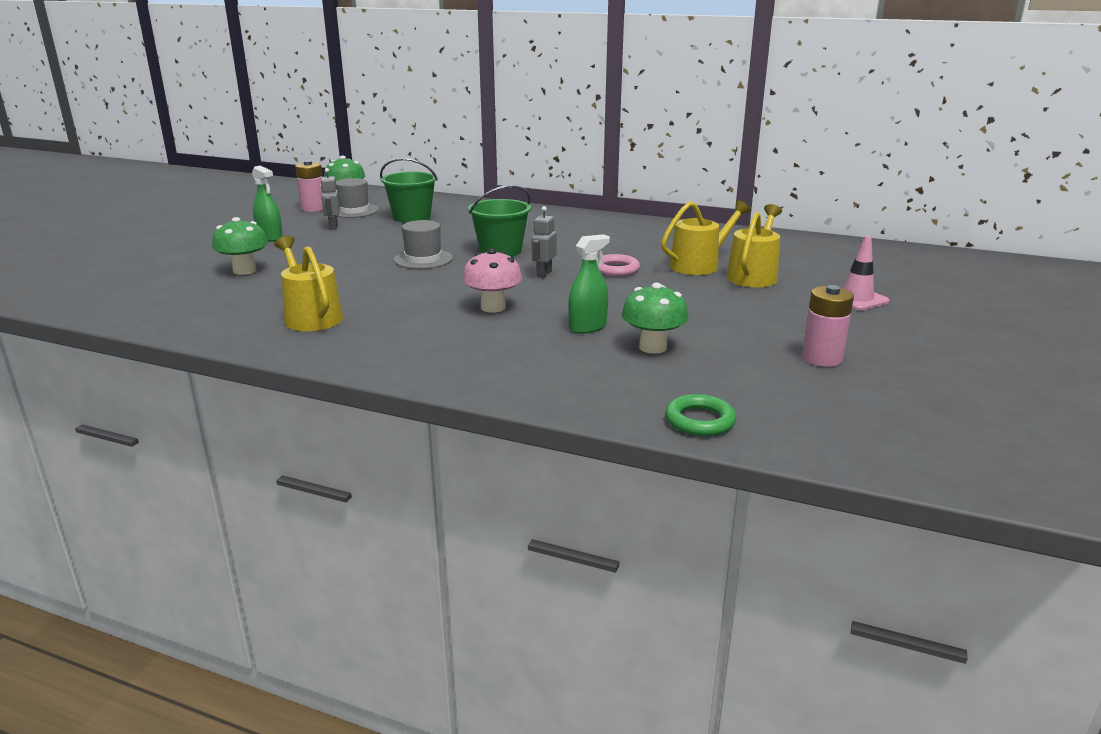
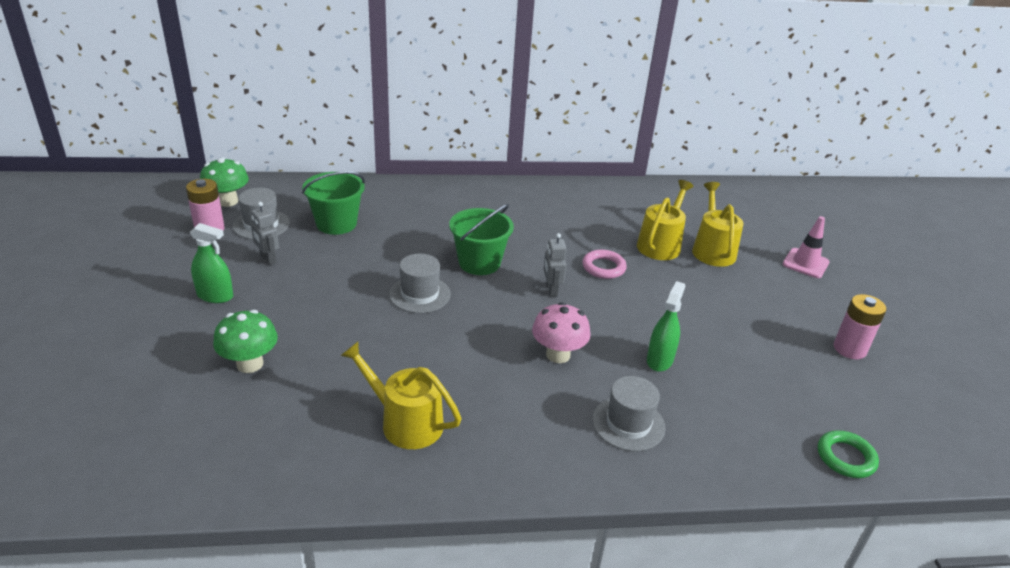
camera: 30 degrees left, 10 degrees up
(498, 354) = (628, 423): none -> grey hat
(653, 347) = (731, 372): green mushroom -> none

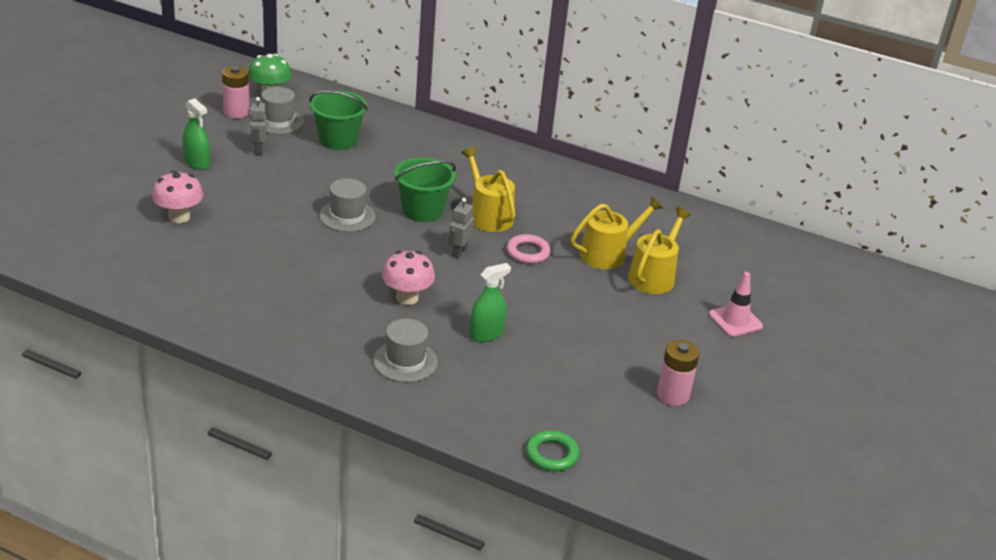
camera: 30 degrees right, 0 degrees up
(250, 364) = (179, 217): green mushroom -> pink mushroom
(405, 422) = (246, 294): yellow watering can -> yellow watering can (488, 215)

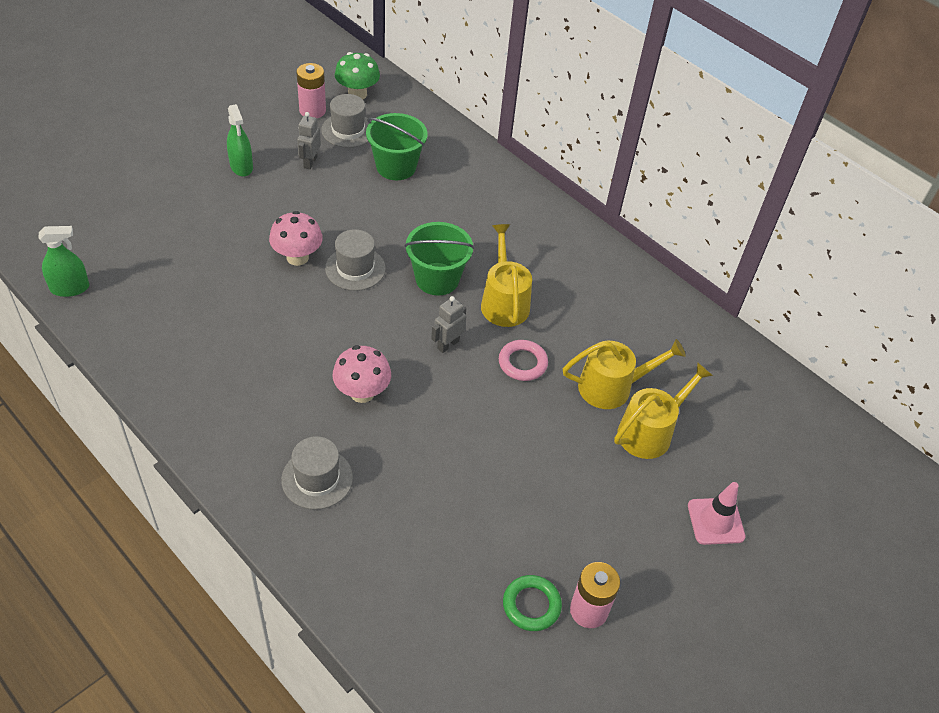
camera: 20 degrees right, 15 degrees up
(179, 217) = (189, 231): pink mushroom -> pink mushroom (297, 257)
(486, 334) = (421, 464): green spray bottle -> green spray bottle (70, 288)
(552, 454) = (409, 655): green ring -> green ring (531, 605)

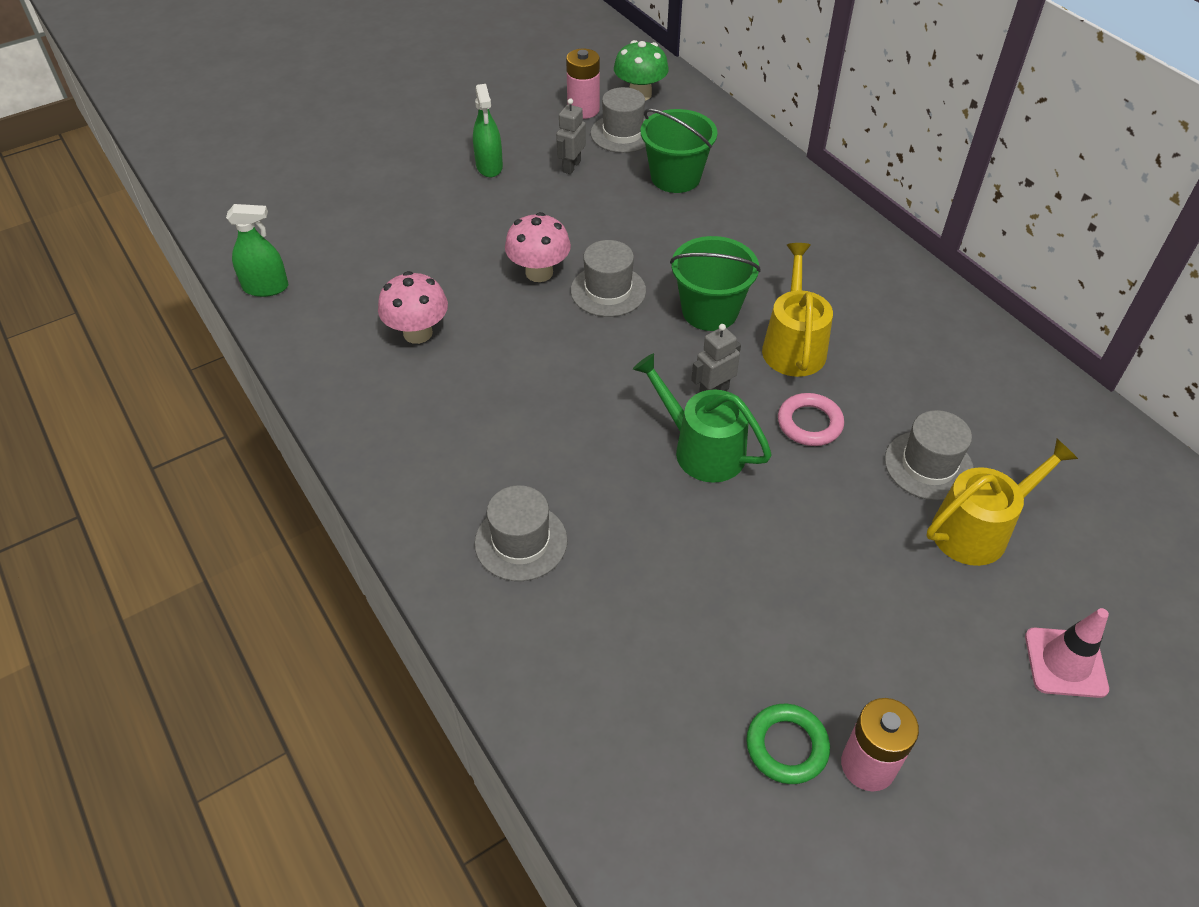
camera: 15 degrees right, 0 degrees up
(362, 393) = (595, 440): pink mushroom -> pink mushroom (418, 333)
(445, 391) = (702, 449): none -> green watering can
(611, 387) = (928, 465): yellow watering can -> grey hat

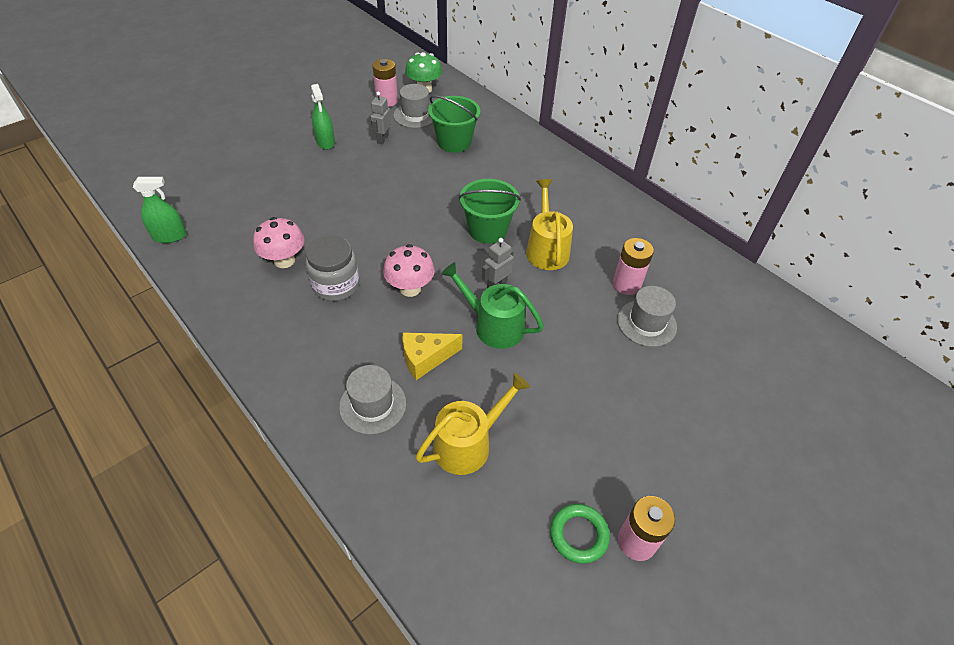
camera: 10 degrees left, 0 degrees up
(486, 373) = (336, 285): none -> grey jar
(539, 273) = (367, 212): pink mushroom -> pink mushroom (410, 288)
(600, 486) = (426, 358): none -> yellow cheese
(608, 291) = (416, 221): grey hat -> none
(809, 423) = (564, 301): pink ring -> none
(906, 407) = (626, 284): none -> pink battery
(977, 529) = (685, 364): yellow watering can -> yellow watering can (468, 444)
(1065, 662) = (756, 451): pink traffic cone -> none

